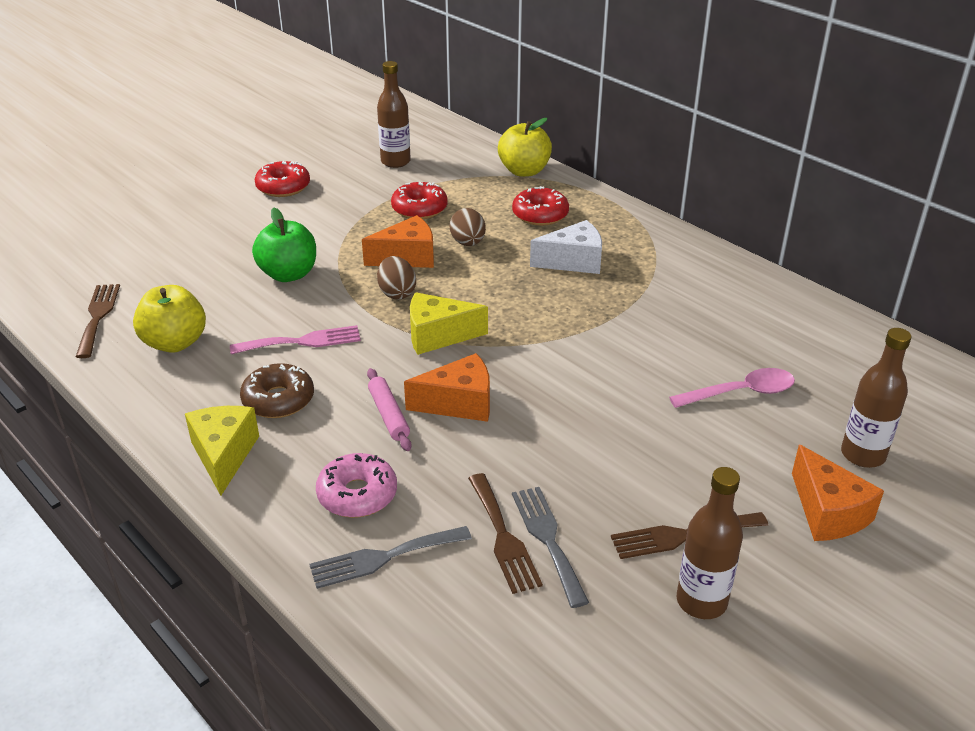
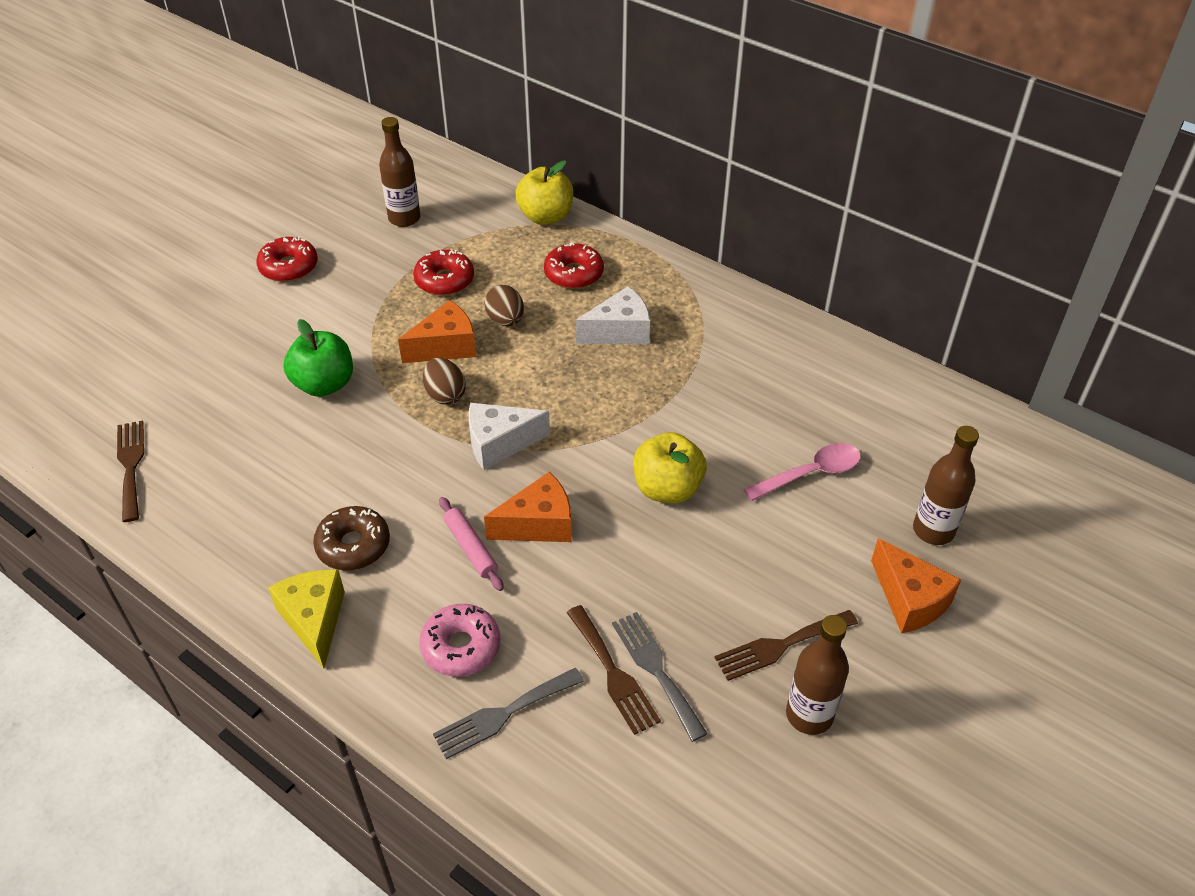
camera: 10 degrees left, 10 degrees up
(175, 343) = (225, 489): yellow apple -> yellow apple (667, 489)
(302, 341) = (360, 469): pink fork -> none
(438, 336) = (499, 444): yellow cheese -> white cheese

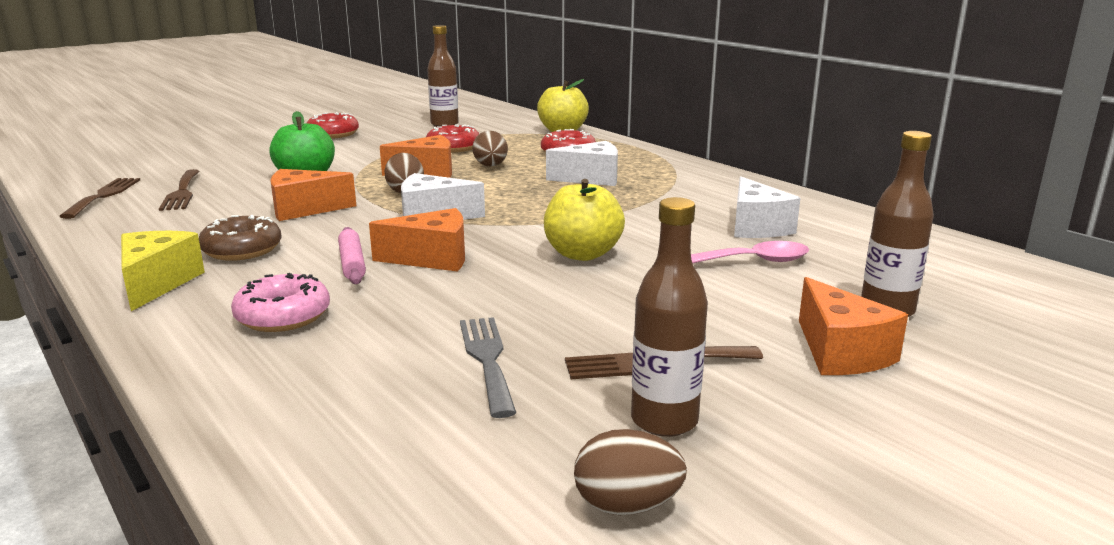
camera: 15 degrees right, 25 degrees down
(364, 454) = (304, 209): none -> orange cheese
(503, 714) = (283, 365): grey fork -> none
(613, 673) = (434, 355): brown fork -> brown fork (182, 192)
(802, 407) = (756, 227): none -> white cheese
(813, 809) = (627, 506): none -> brown egg

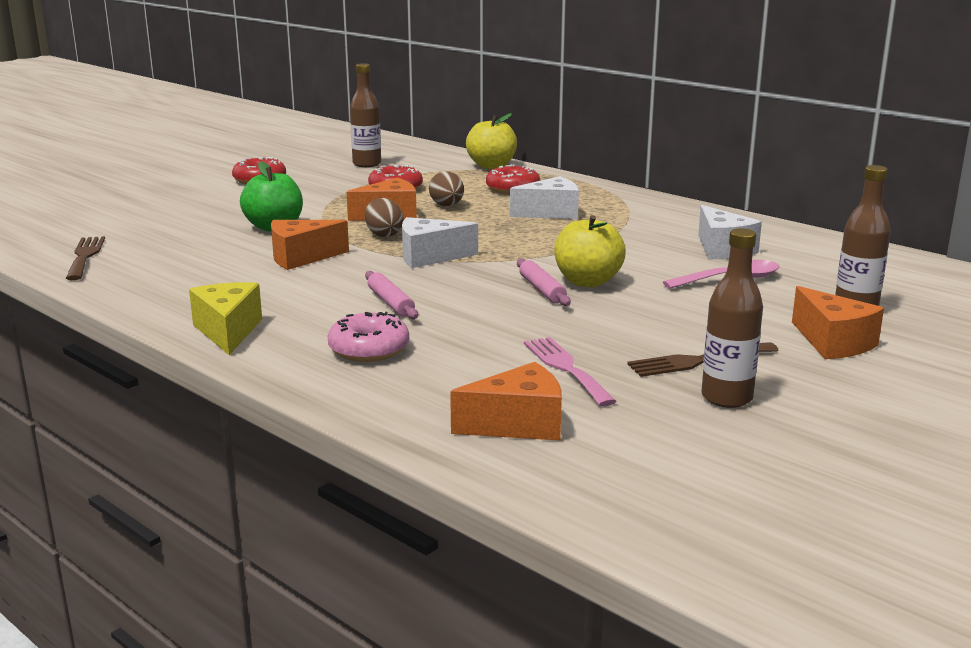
camera: 10 degrees left, 0 degrees up
(182, 192) = (162, 248): brown fork -> none
(242, 250) = (278, 298): brown donut -> none
(432, 258) = (459, 294): orange cheese -> orange cheese (518, 424)
(487, 359) = (566, 368): grey fork -> pink fork
(526, 260) = (542, 290): none -> pink rolling pin
(627, 506) = (730, 450): brown egg -> none

